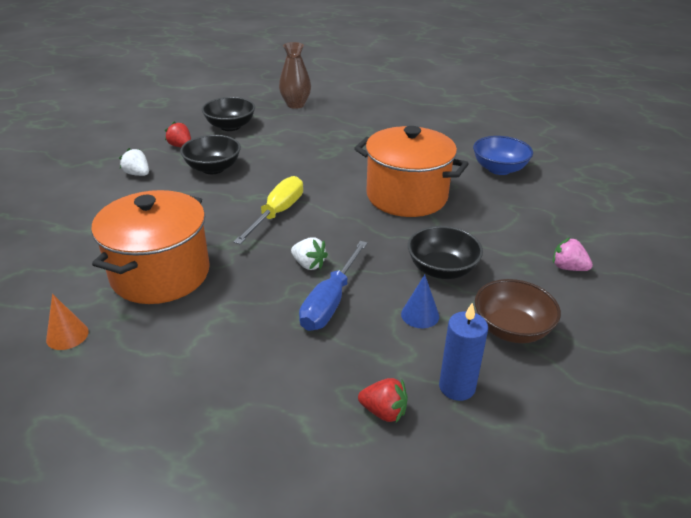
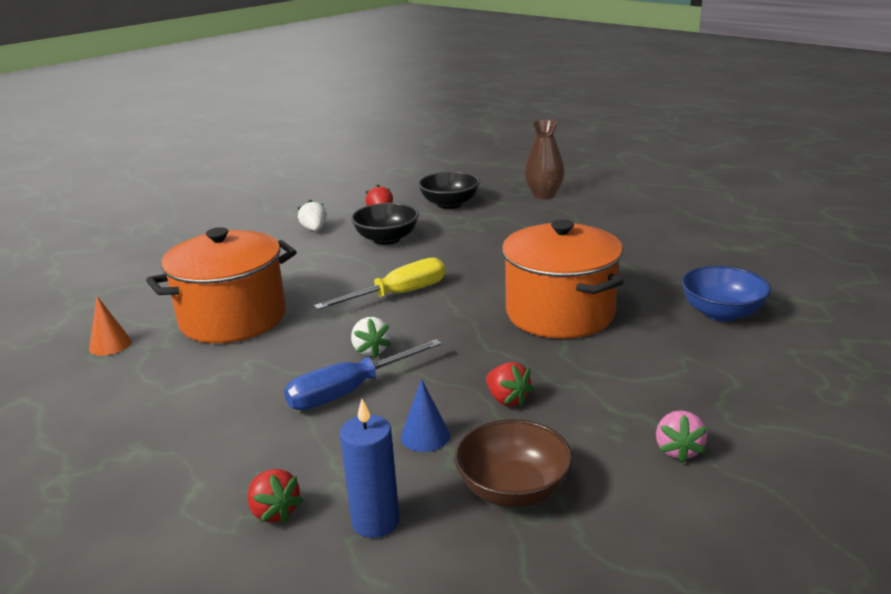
camera: 35 degrees right, 10 degrees down
(442, 269) = (507, 399): black bowl -> red strawberry
(568, 268) = (678, 450): pink strawberry -> pink strawberry turned 150 degrees counterclockwise

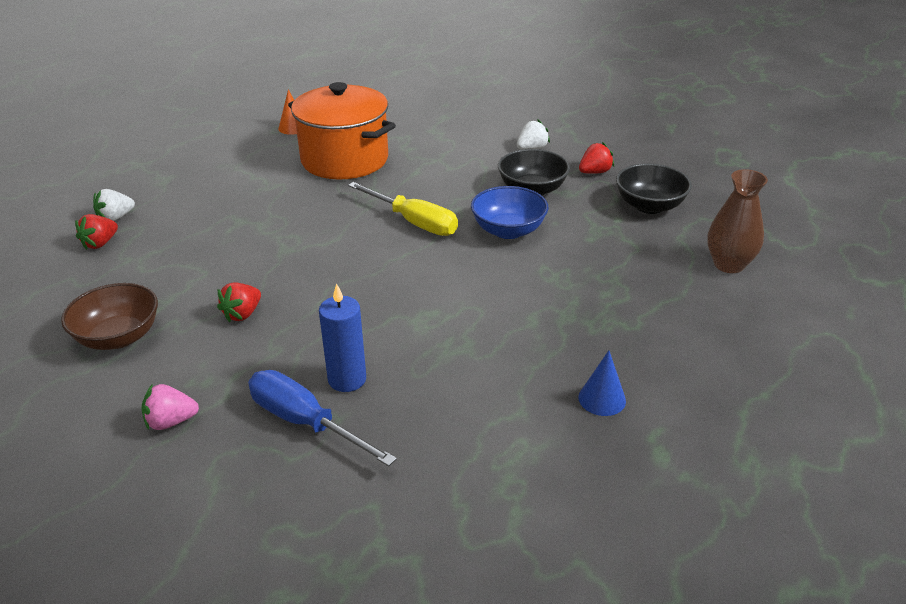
camera: 70 degrees right, 10 degrees up
(349, 391) = (245, 236): blue screwdriver -> blue screwdriver (305, 422)
(371, 350) = (309, 231): white strawberry -> white strawberry (115, 218)
(375, 521) = (87, 284): blue candle -> blue candle (347, 379)
(425, 436) = (186, 283): blue cone -> blue cone (602, 399)
(560, 313) = (409, 321): orange pot -> none
(721, 313) = (450, 441): blue bowl -> blue bowl (508, 230)

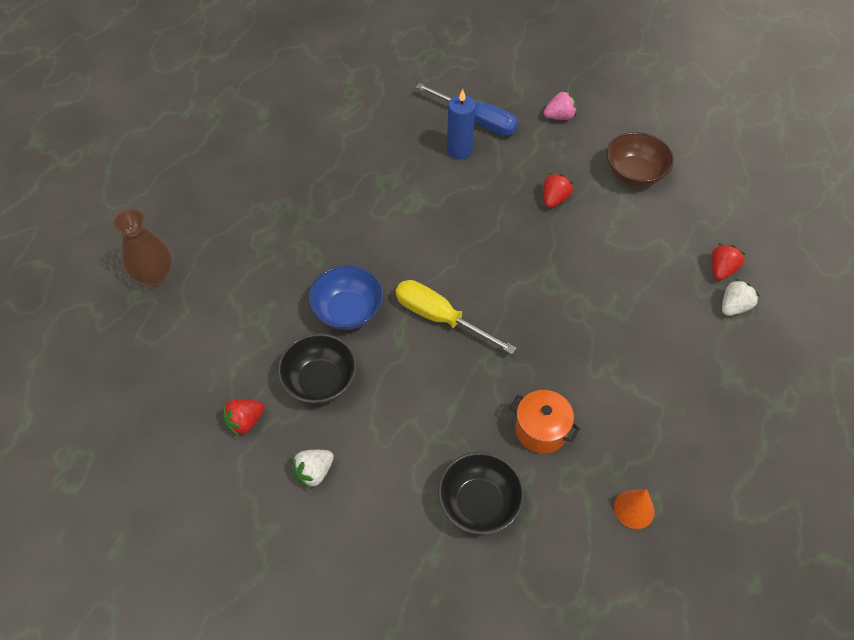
camera: 175 degrees right, 20 degrees up
(344, 160) = (541, 430): orange pot -> orange pot, size x0.50
(602, 399) = (291, 146): blue cone -> none
(649, 206) = (200, 359): black bowl -> black bowl (479, 503)

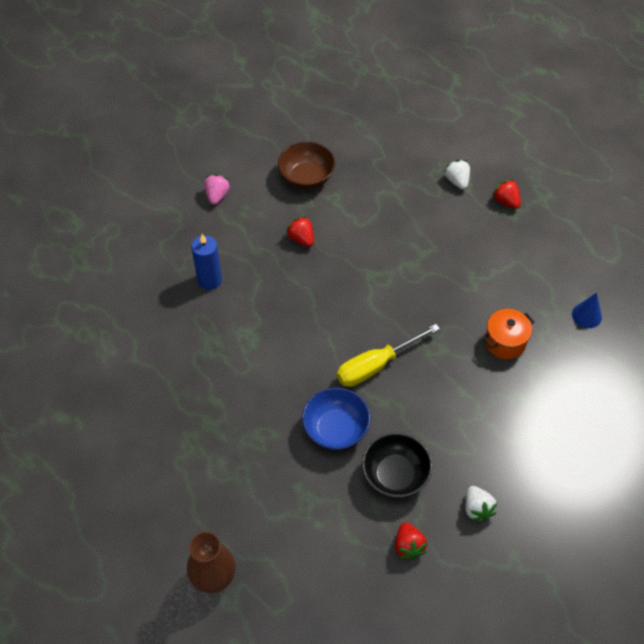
camera: 65 degrees left, 0 degrees up
(477, 120) = (184, 253): blue screwdriver -> none
(479, 503) = (547, 406): black bowl -> none
(634, 509) = (586, 315): orange cone -> blue cone
(721, 270) = (423, 172): red strawberry -> red strawberry (506, 201)

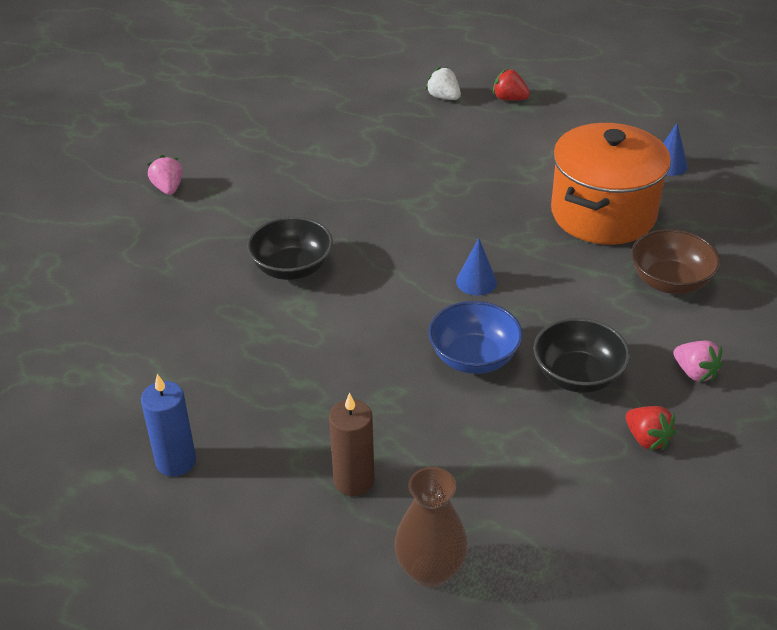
camera: 25 degrees left, 15 degrees down
(205, 490) = (354, 480): none -> brown candle
(210, 280) = (213, 268): blue candle -> blue candle (176, 461)
(260, 301) = (292, 268): none -> black bowl
(301, 239) = (301, 196): red strawberry -> none
(306, 177) = (268, 141): brown bowl -> brown bowl (670, 281)
(376, 365) = (476, 281): yellow screwdriver -> blue cone
(477, 509) = (695, 373): white strawberry -> pink strawberry
(505, 342) = (603, 214): orange pot -> orange pot, size x2.01

